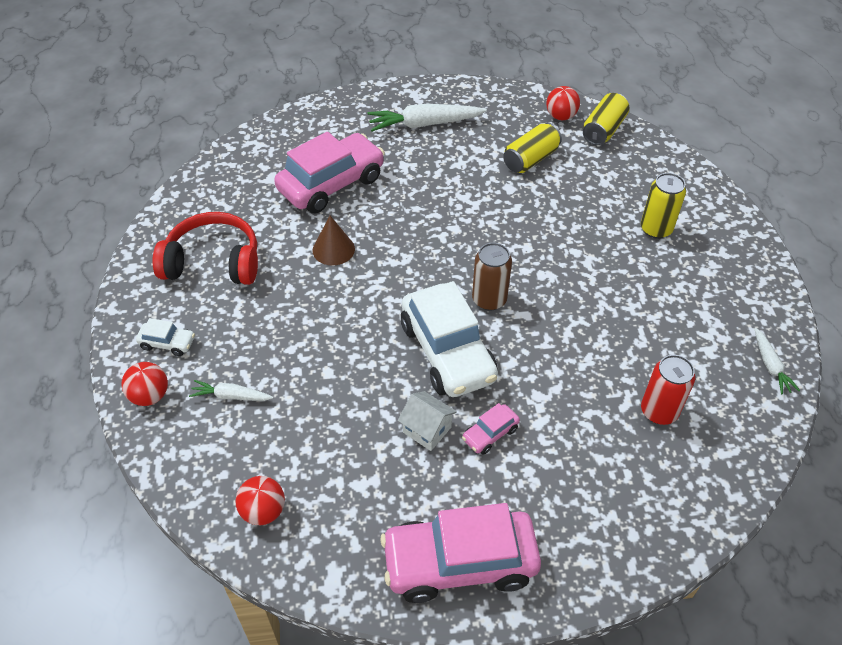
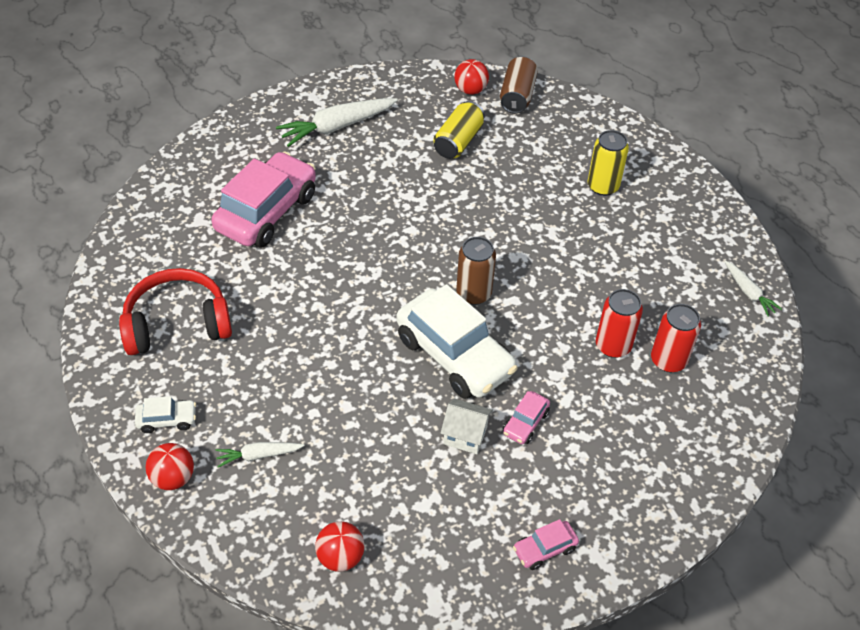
camera: 20 degrees left, 0 degrees up
(333, 249) = (298, 280): brown cone -> none
(459, 563) = (544, 549): pink car -> pink car, size x0.44
(603, 130) = (517, 96): yellow can -> brown can
(607, 382) = (613, 345): none -> red can

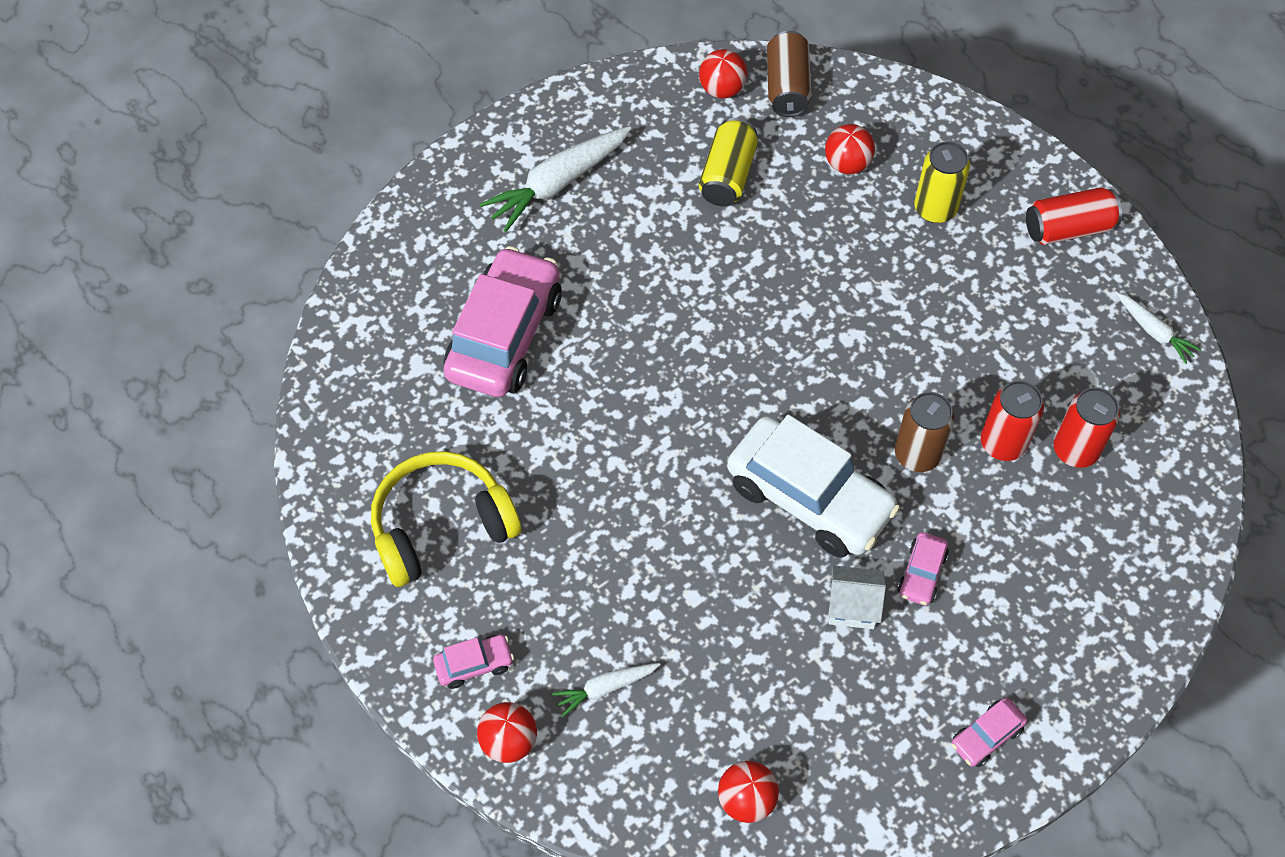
camera: 10 degrees left, 10 degrees up
(167, 420) = (474, 664): white car -> pink car
(177, 324) = (441, 526): red headphones -> yellow headphones
(473, 293) = (809, 404): brown can -> brown can (917, 454)
(546, 148) = (847, 164): none -> red ball
(699, 215) = (1068, 228): none -> red can

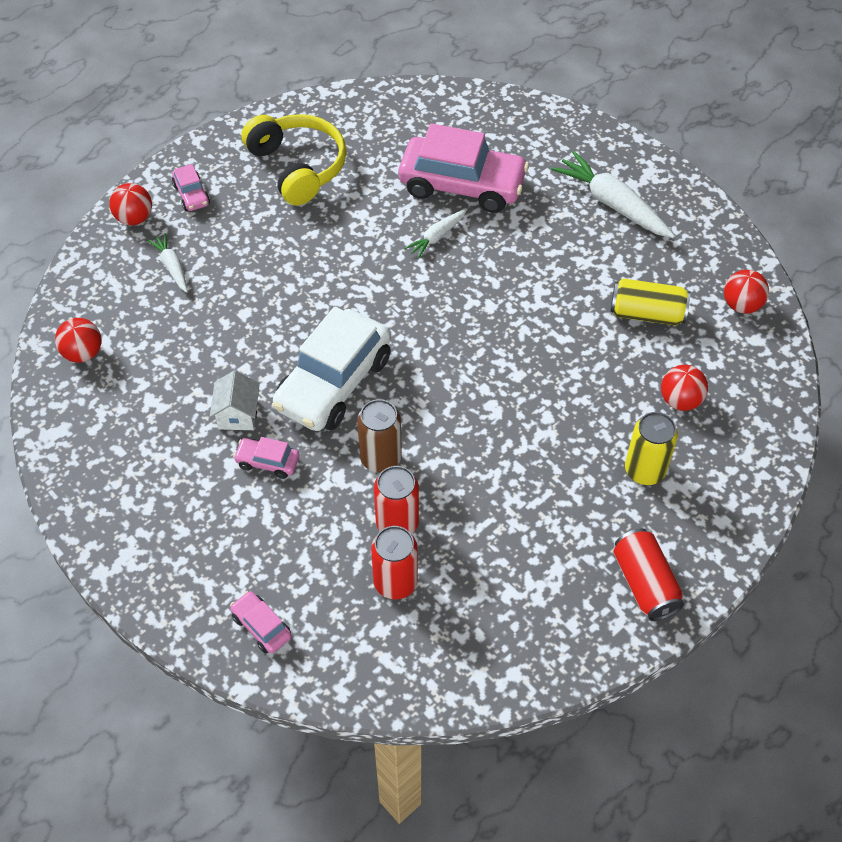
camera: 85 degrees right, 5 degrees down
(787, 87) = (758, 352): brown can -> none
(986, 736) = (124, 508): pink car -> pink car (261, 626)
(1154, 331) = (535, 657): white carrot -> white carrot (437, 237)

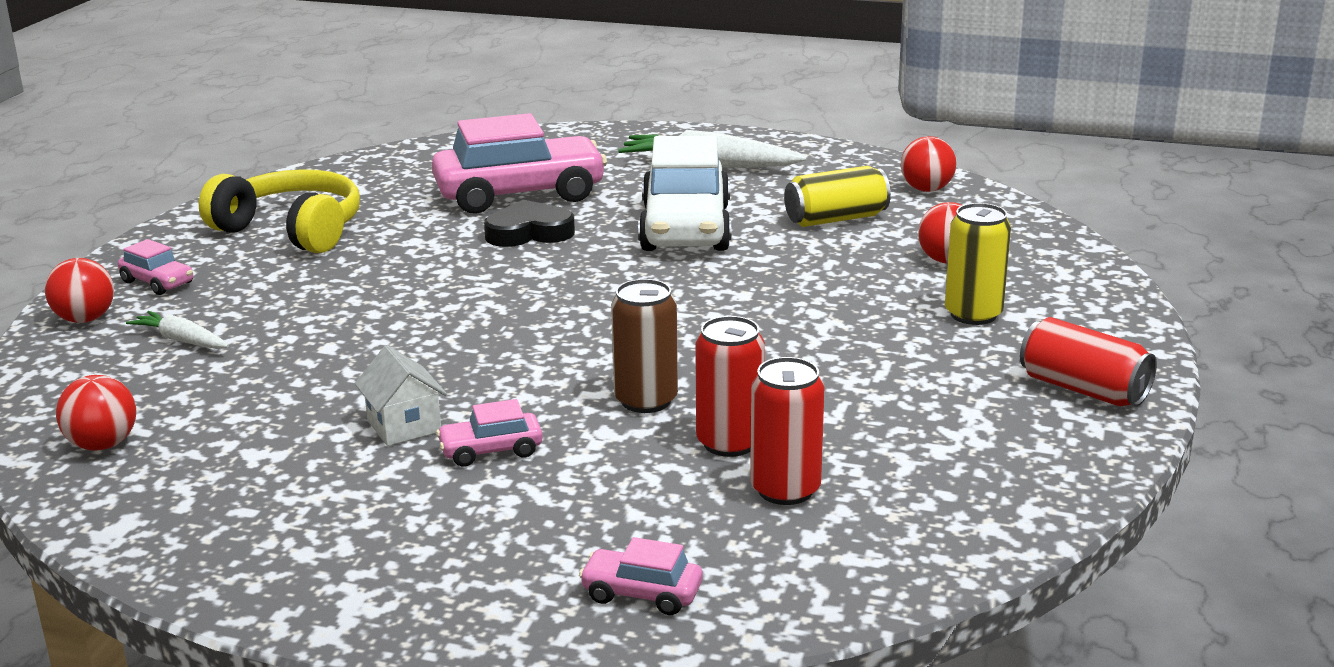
camera: 30 degrees left, 30 degrees down
(334, 383) = (515, 364): white car -> white car (685, 228)
(437, 237) = (529, 232): white carrot -> black heart

